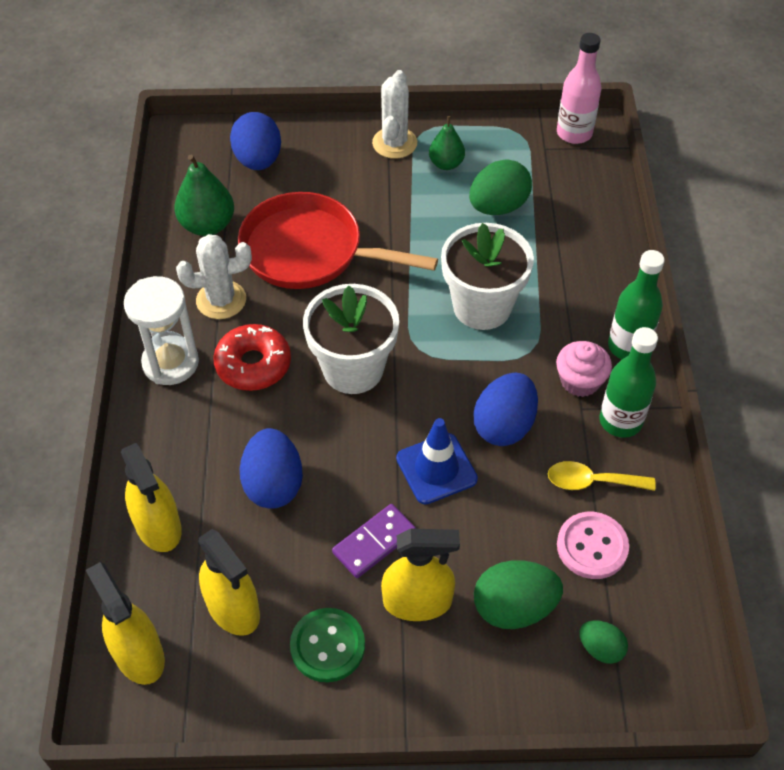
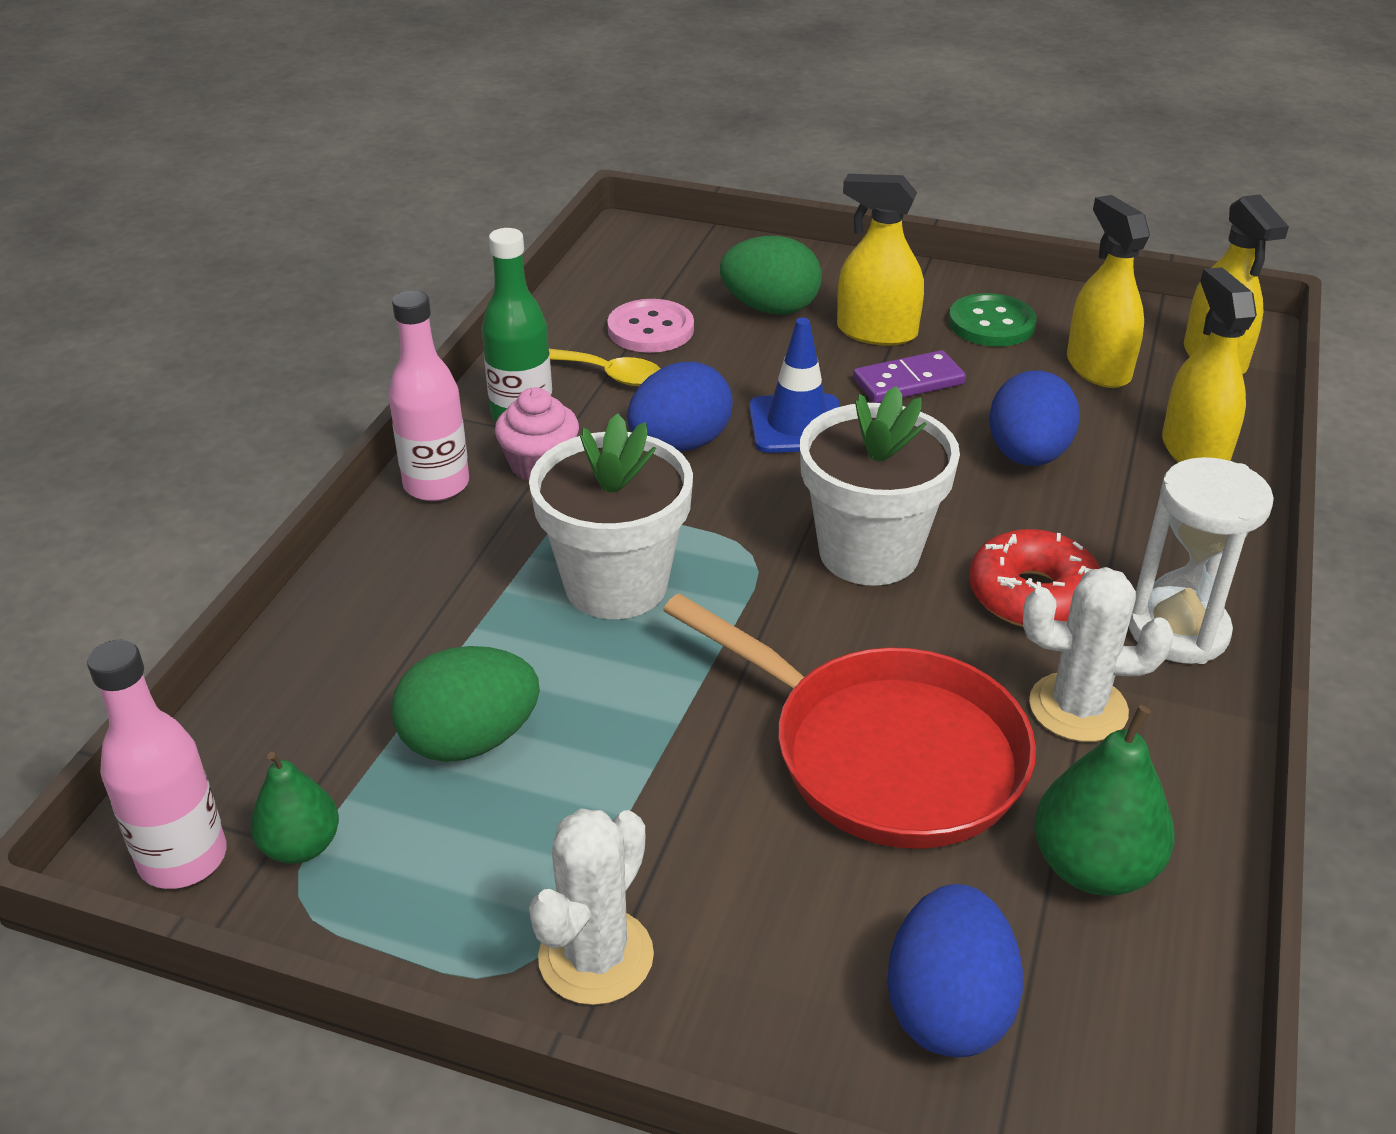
camera: 160 degrees left, 15 degrees down
(446, 164) = (510, 865): green pear -> green pear (301, 846)
(600, 648) = (698, 270): green egg -> none
(628, 346) = (436, 485): green bottle -> pink bottle

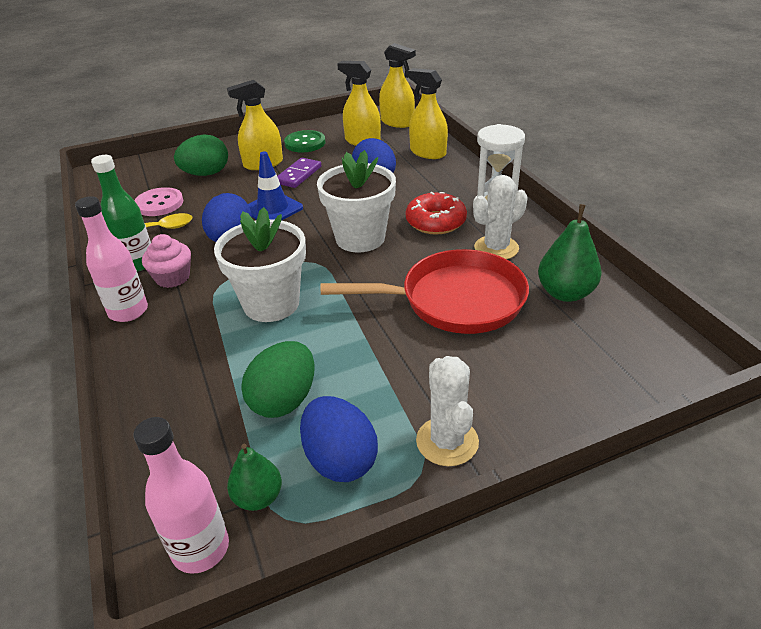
camera: 40 degrees left, 0 degrees up
(948, 1008) = (583, 366): blue egg -> blue egg (340, 460)

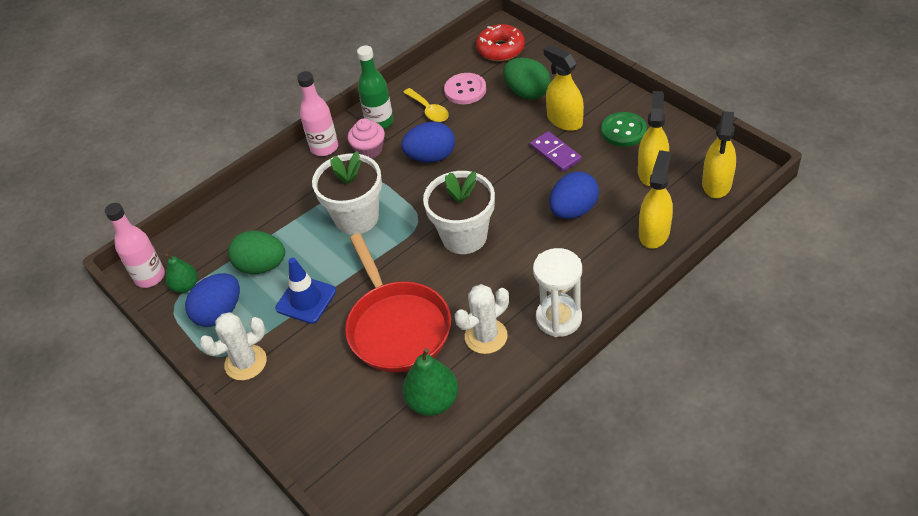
camera: 75 degrees right, 10 degrees up
(273, 209) = (487, 162): blue traffic cone -> blue traffic cone (306, 300)
(298, 175) = (555, 153): purple domino -> purple domino turned 45 degrees clockwise
(435, 222) = (513, 280): red donut -> red donut (500, 49)
(496, 248) = (486, 336): white cactus -> white cactus turned 75 degrees counterclockwise

